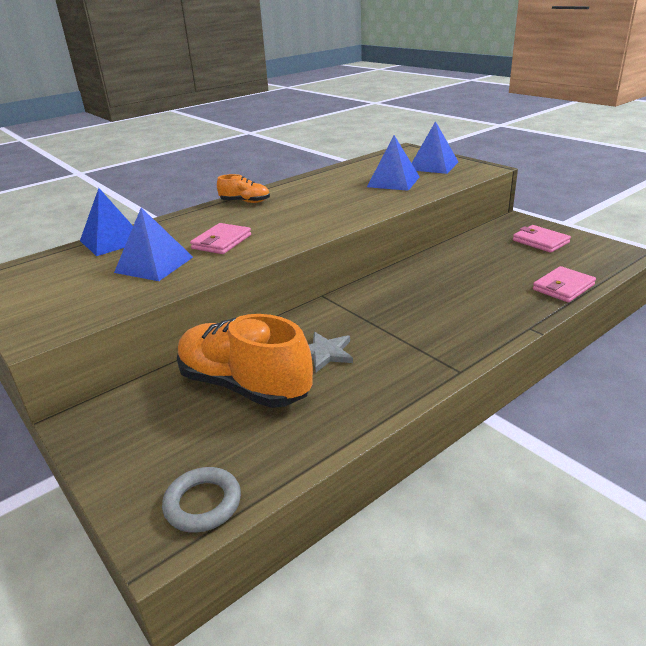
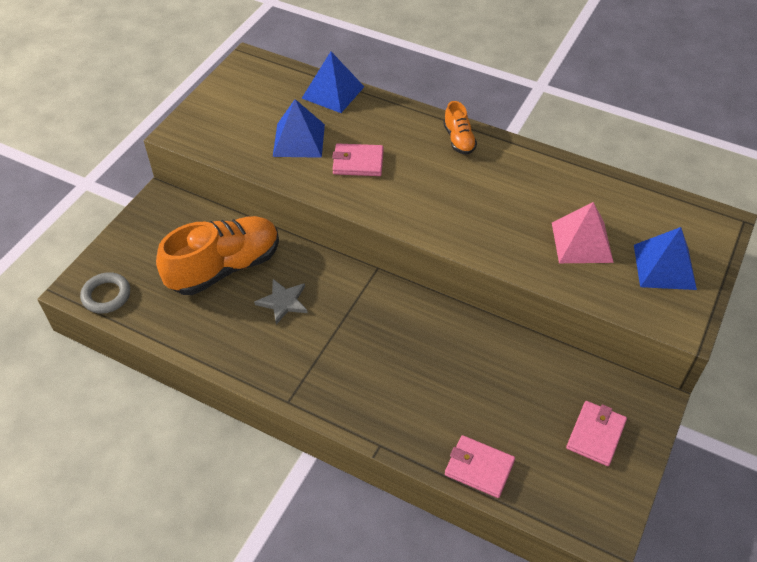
camera: 65 degrees right, 20 degrees up
(244, 385) = (225, 267): orange shoe -> orange shoe turned 45 degrees clockwise
(393, 181) = (582, 242): blue pyramid -> pink pyramid

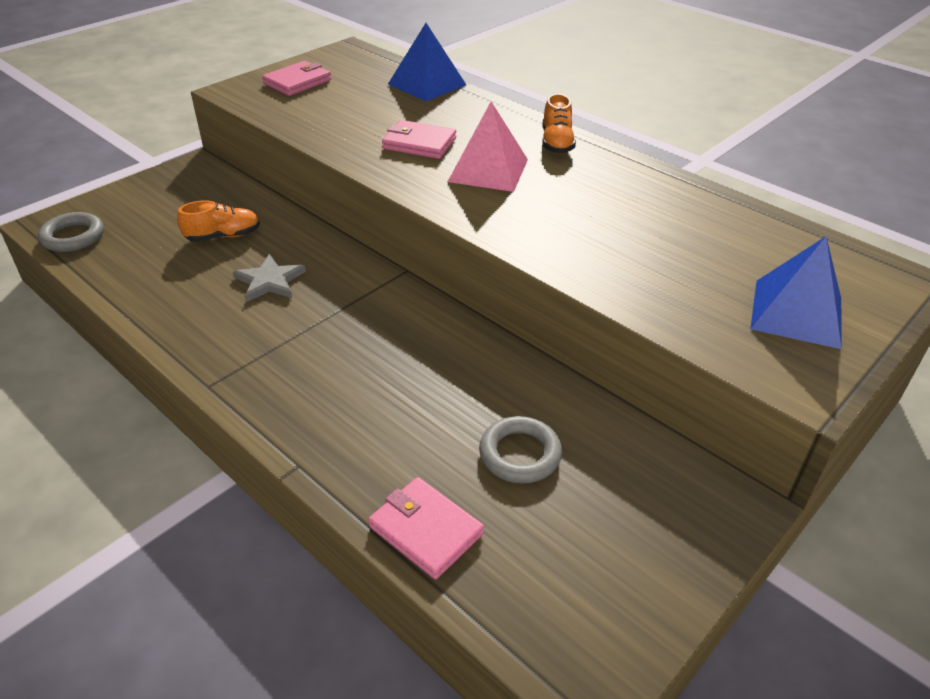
camera: 15 degrees right, 10 degrees down
(225, 267) = (223, 236): orange shoe -> orange shoe, size x0.48
(299, 140) = (362, 115): blue pyramid -> none
(514, 400) = (520, 454): none -> grey ring
(582, 242) = (679, 264): pink pyramid -> pink pyramid (488, 170)
(595, 435) = (628, 529): pink wallet -> pink wallet (297, 82)

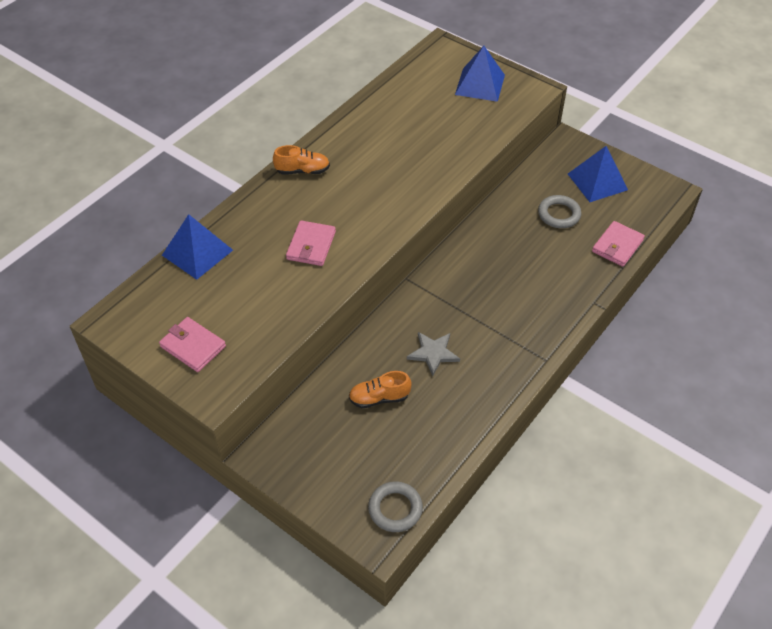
camera: 95 degrees left, 10 degrees up
(223, 236) = (379, 398): orange shoe -> orange shoe turned 75 degrees counterclockwise
(488, 170) = (348, 204): pink pyramid -> none
(614, 534) = (597, 181): none -> blue pyramid

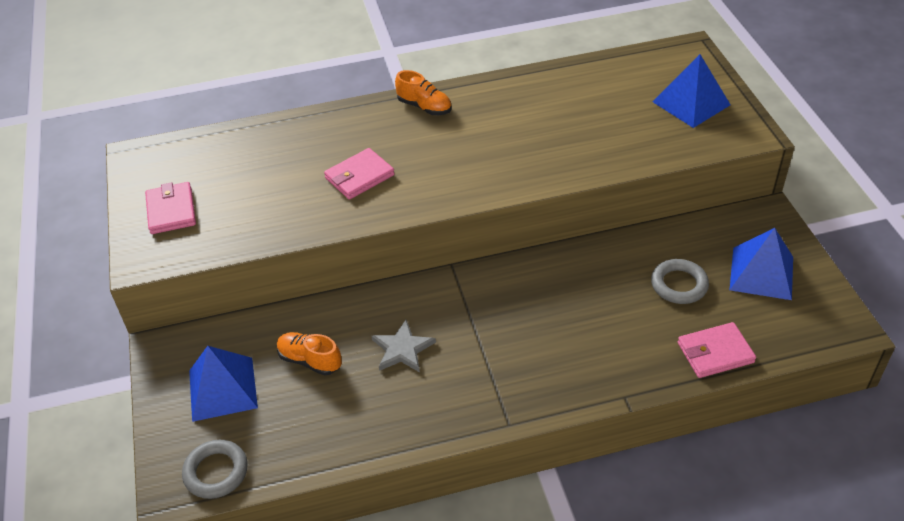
camera: 40 degrees right, 5 degrees down
(197, 252) = (260, 134): blue pyramid -> blue pyramid (222, 389)

